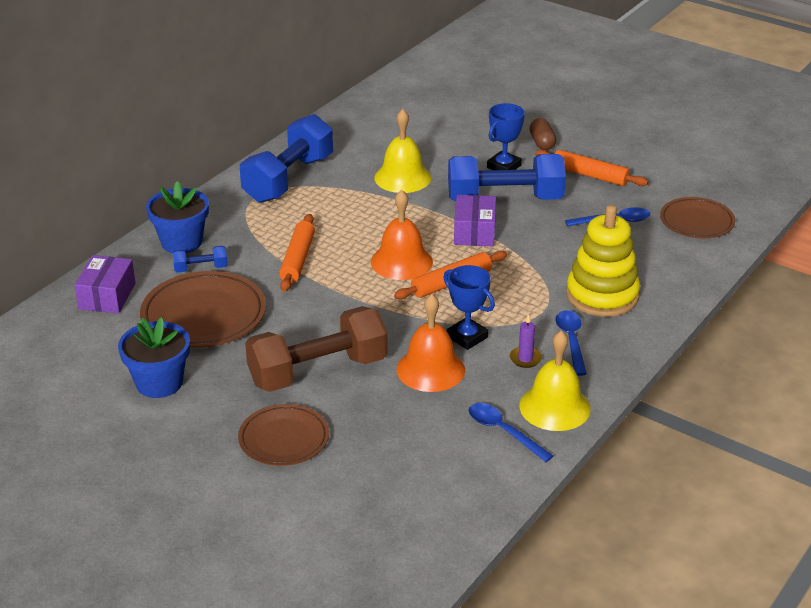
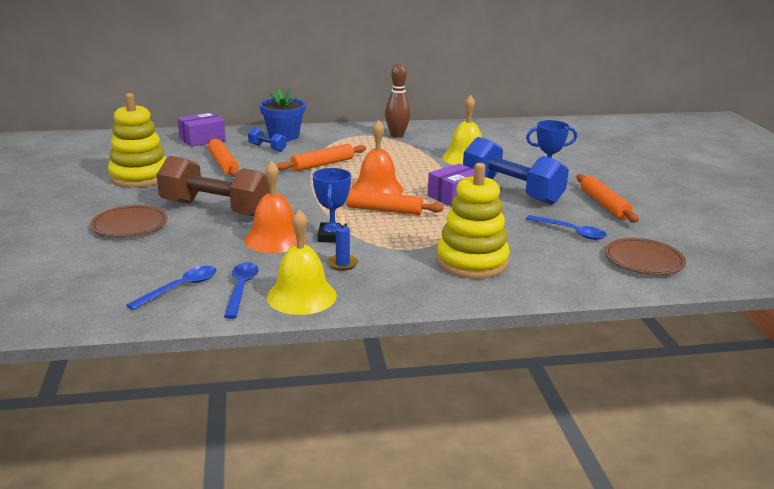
camera: 45 degrees right, 10 degrees down
(159, 383) = (140, 177): blue flower pot -> yellow stacking toy
(204, 315) = (223, 164): brown plate -> orange rolling pin
(288, 179) = (397, 135): blue dumbbell -> brown bowling pin
(525, 359) = (342, 264): purple candle -> blue candle
(542, 143) = (601, 178): brown capsule -> none
(571, 341) = (394, 272): blue spoon -> blue spoon (180, 288)

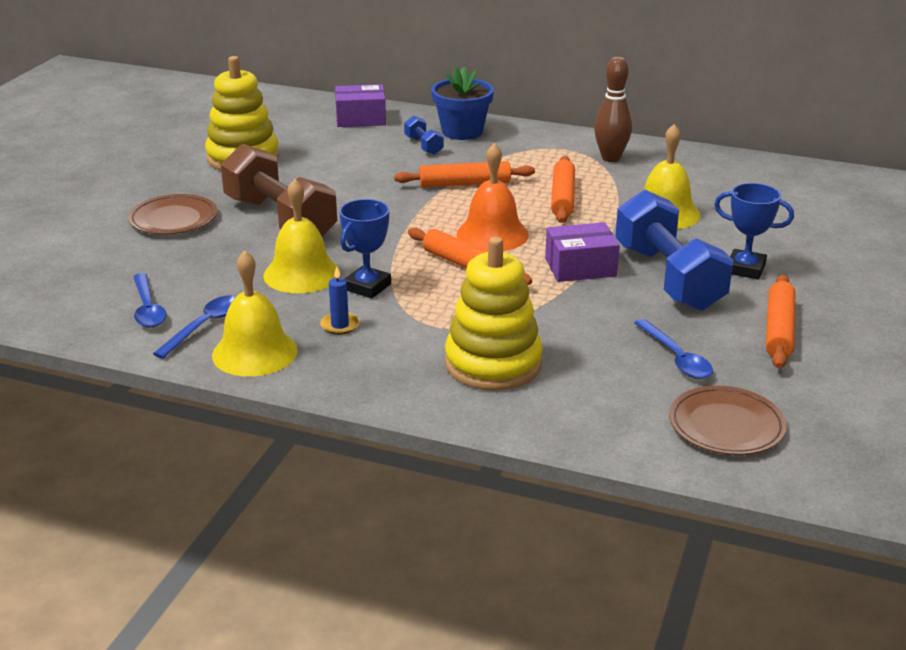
camera: 30 degrees right, 5 degrees up
(180, 288) = (148, 308): blue spoon -> blue spoon turned 90 degrees clockwise
(223, 164) = (349, 159): orange rolling pin -> orange rolling pin (562, 197)
(275, 239) = (301, 274): orange bell -> yellow bell

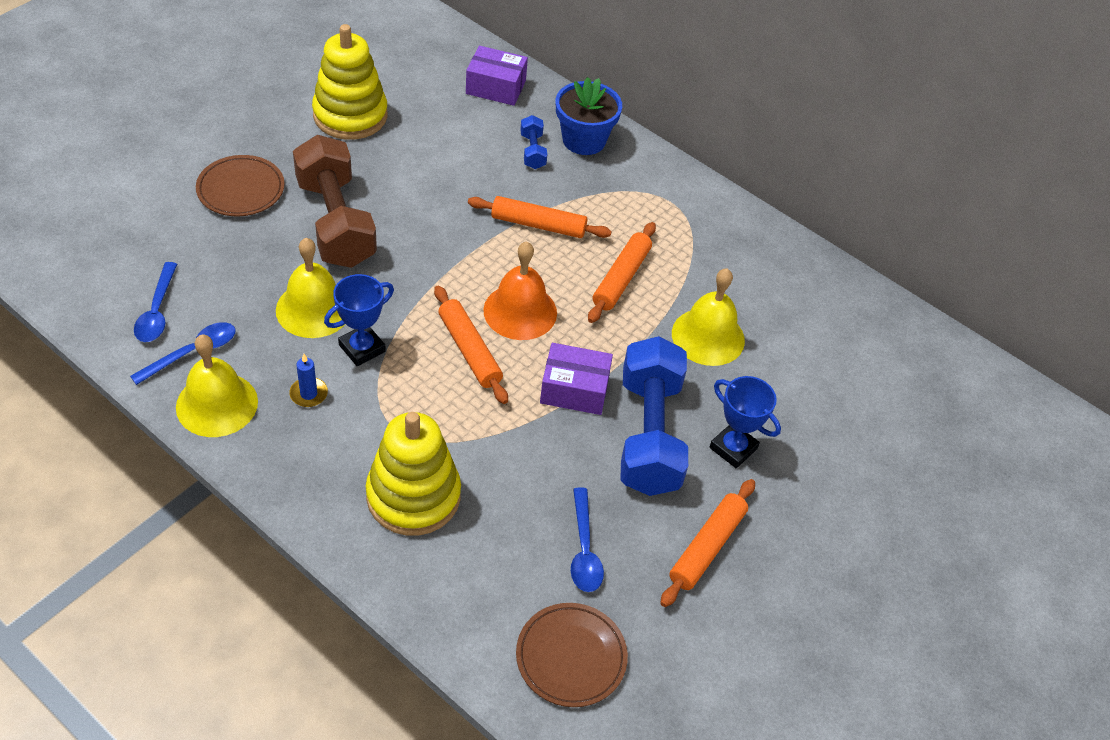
camera: 15 degrees right, 20 degrees up
(610, 158) = (708, 231): brown bowling pin -> none

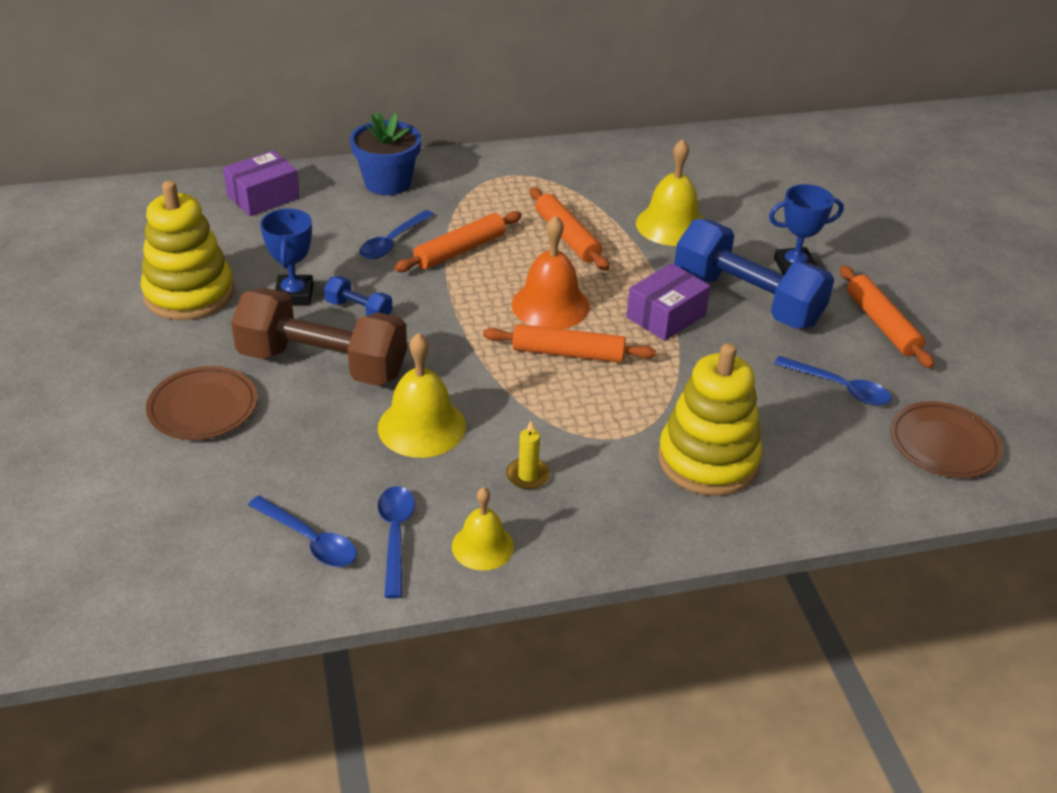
camera: 50 degrees left, 10 degrees down
(217, 404) = (482, 546): yellow bell -> yellow bell, size x0.64
(308, 394) = (528, 475): blue candle -> yellow candle
(362, 348) = (503, 416): blue trophy -> blue trophy (294, 294)
(511, 183) = (392, 242): none -> blue spoon
(533, 151) = (368, 214): blue dumbbell -> blue dumbbell (359, 310)

